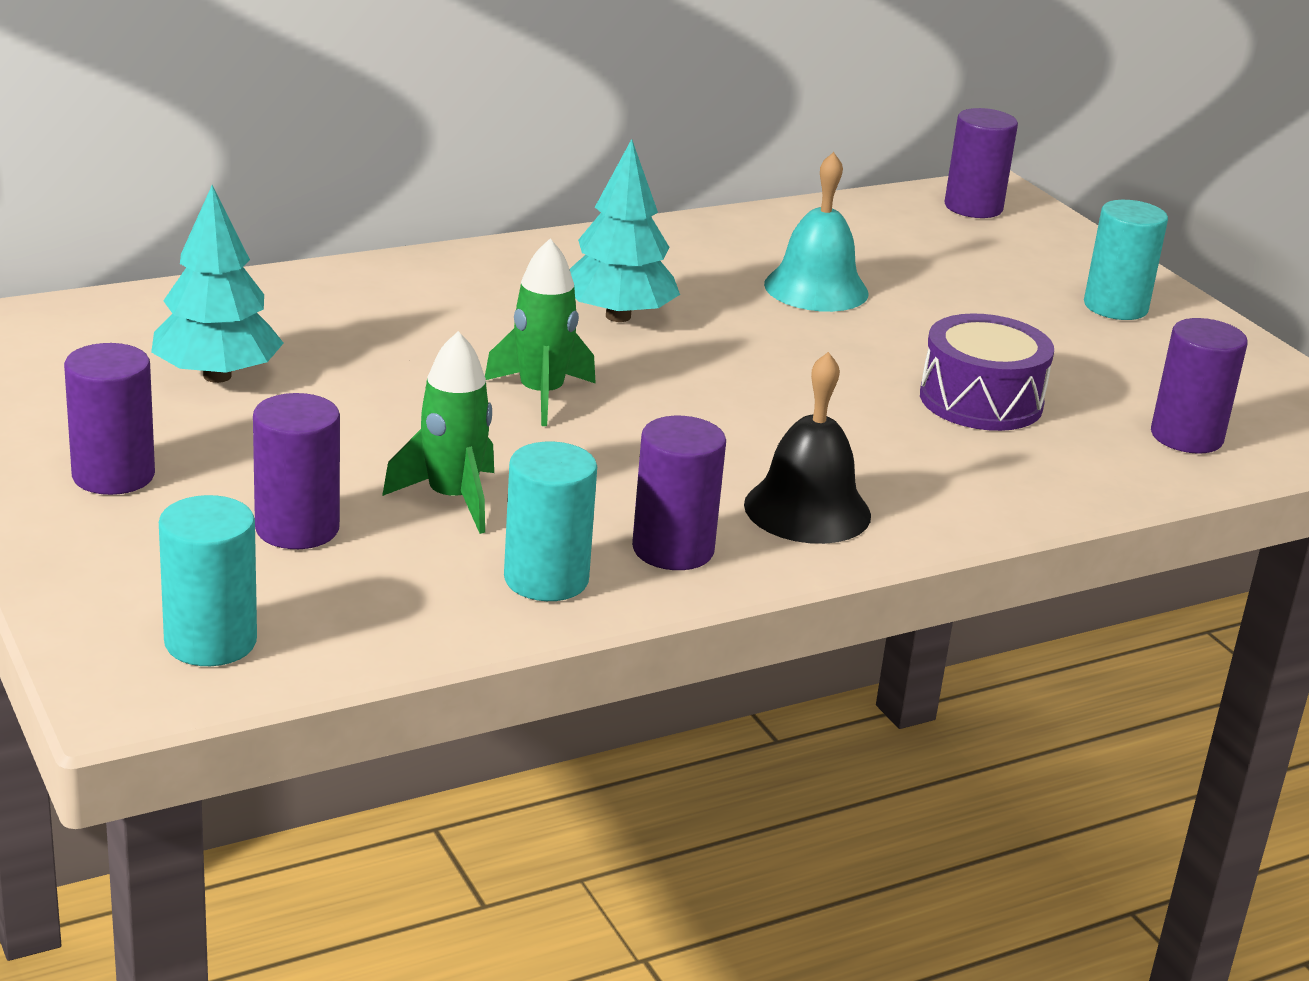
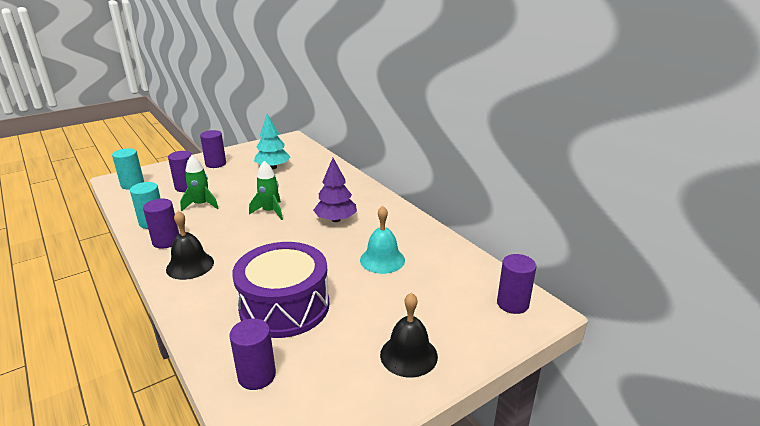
camera: 85 degrees right, 0 degrees up
(618, 316) = (335, 220): turquoise tree -> purple tree
(981, 400) = (284, 306): purple drum -> purple drum, size x1.62
(1115, 307) = (408, 355): turquoise cylinder -> black bell

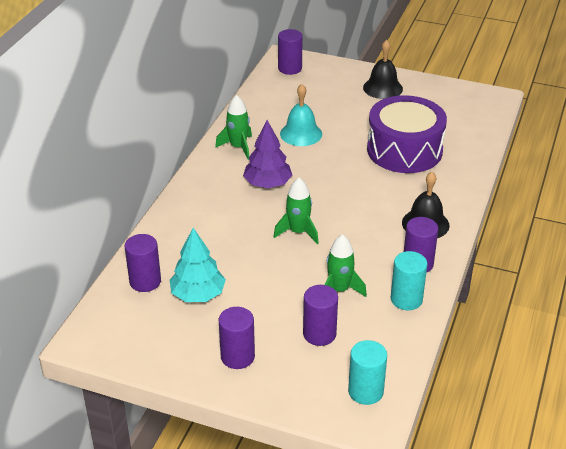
camera: 125 degrees left, 10 degrees up
(257, 376) = (466, 129): purple cylinder -> purple cylinder (145, 281)
(398, 224) = (238, 147): none -> green rocket

